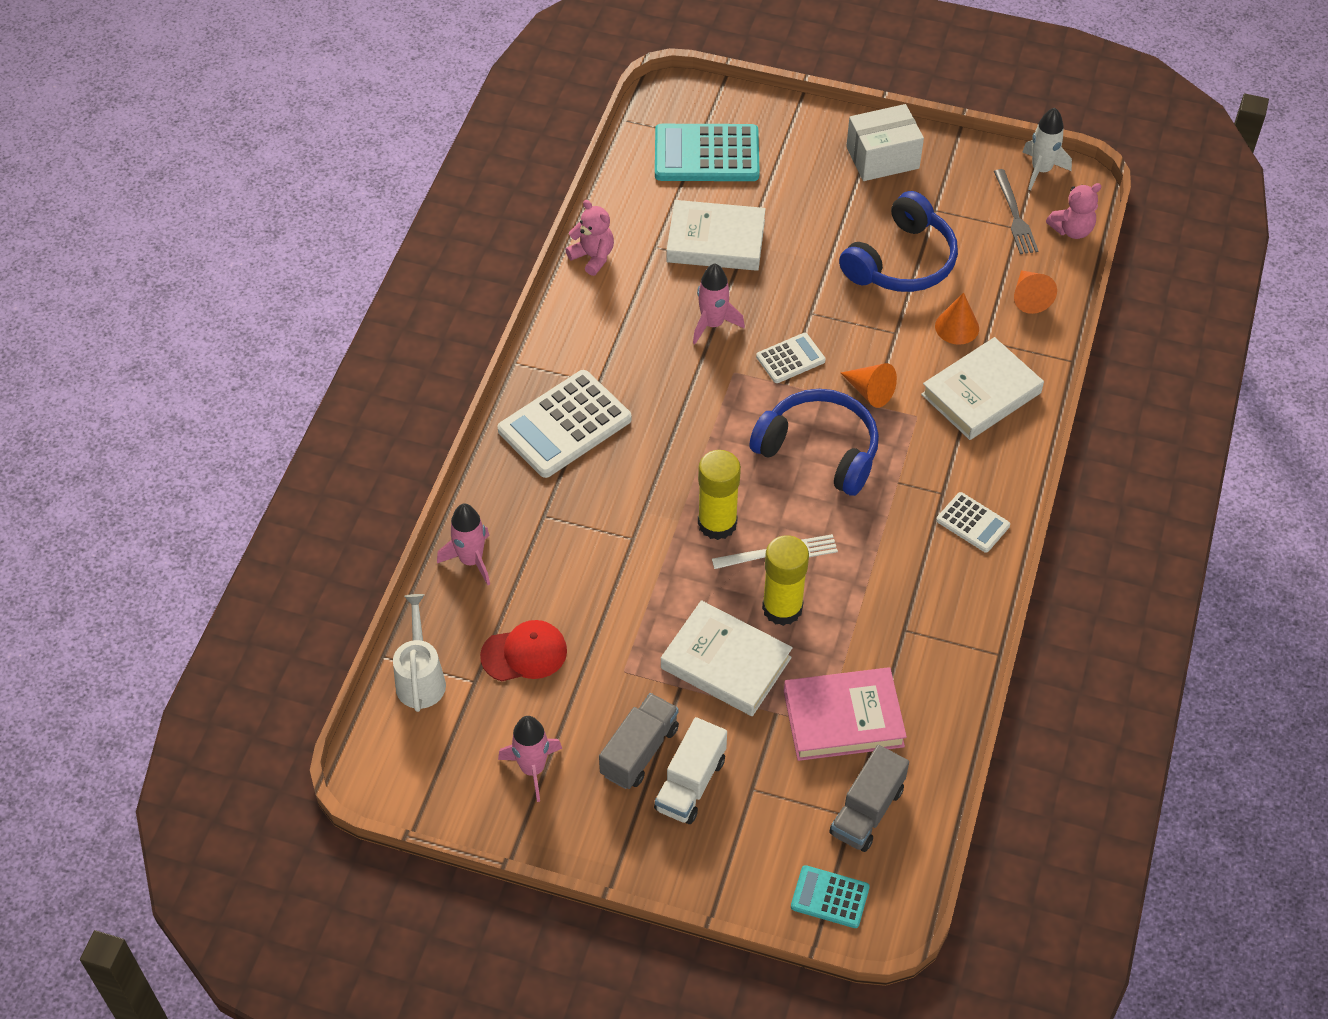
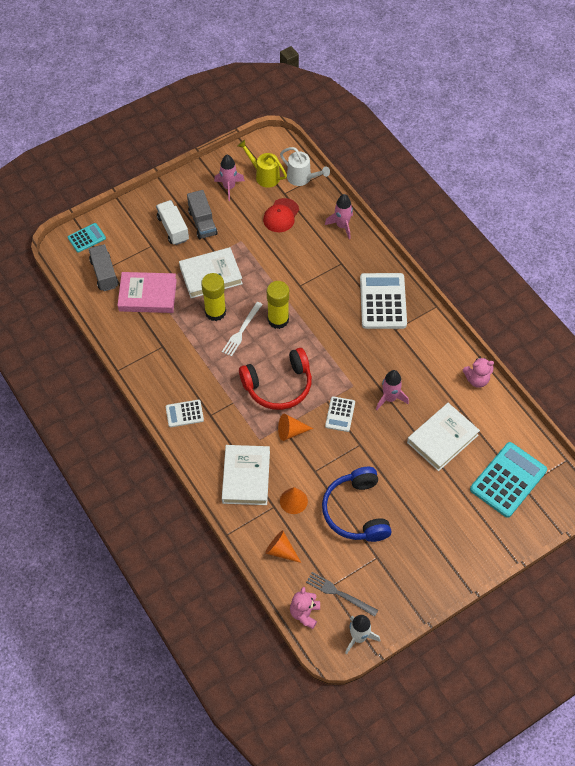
camera: 130 degrees right, 5 degrees up
(462, 735) = (264, 176): none -> yellow watering can
(819, 450) = (278, 386): blue headphones -> red headphones
(843, 718) = (147, 295): pink book -> pink book turned 60 degrees clockwise
(882, 157) = (435, 563): white box -> none

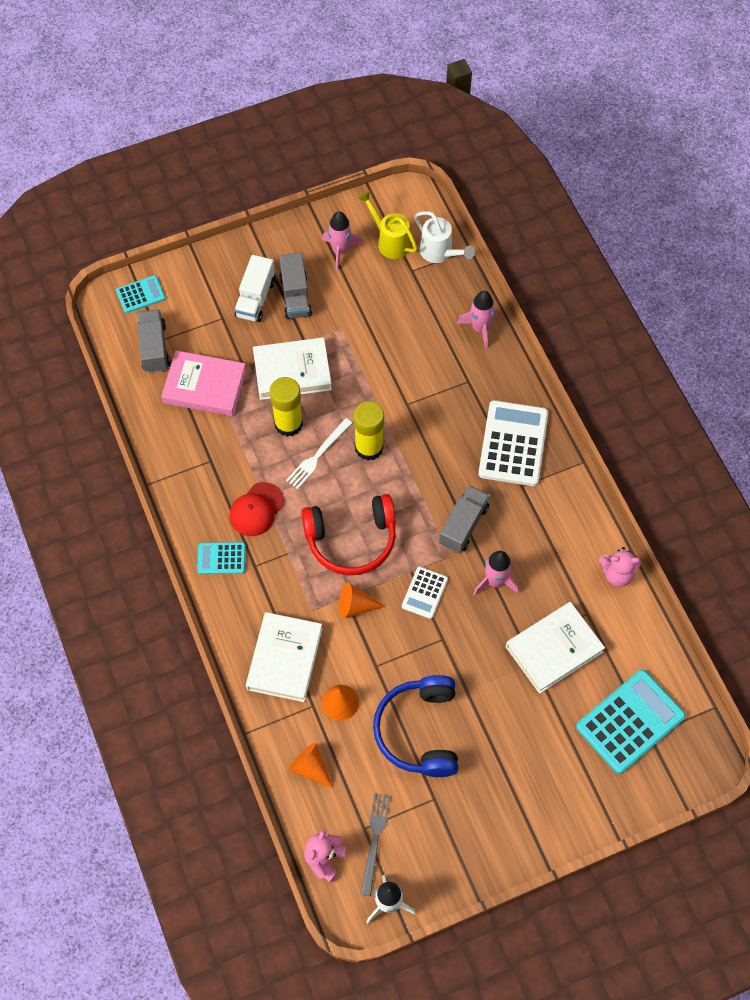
camera: 10 degrees right, 5 degrees up
(173, 228) = (255, 298): white truck -> white truck turned 150 degrees counterclockwise
(184, 414) = (221, 558): white calculator -> turquoise calculator
(281, 215) = (401, 301): red cap -> red cap (256, 509)
(339, 594) = (375, 840): grey fork -> grey fork turned 60 degrees clockwise
(358, 363) = (463, 525): none -> grey truck

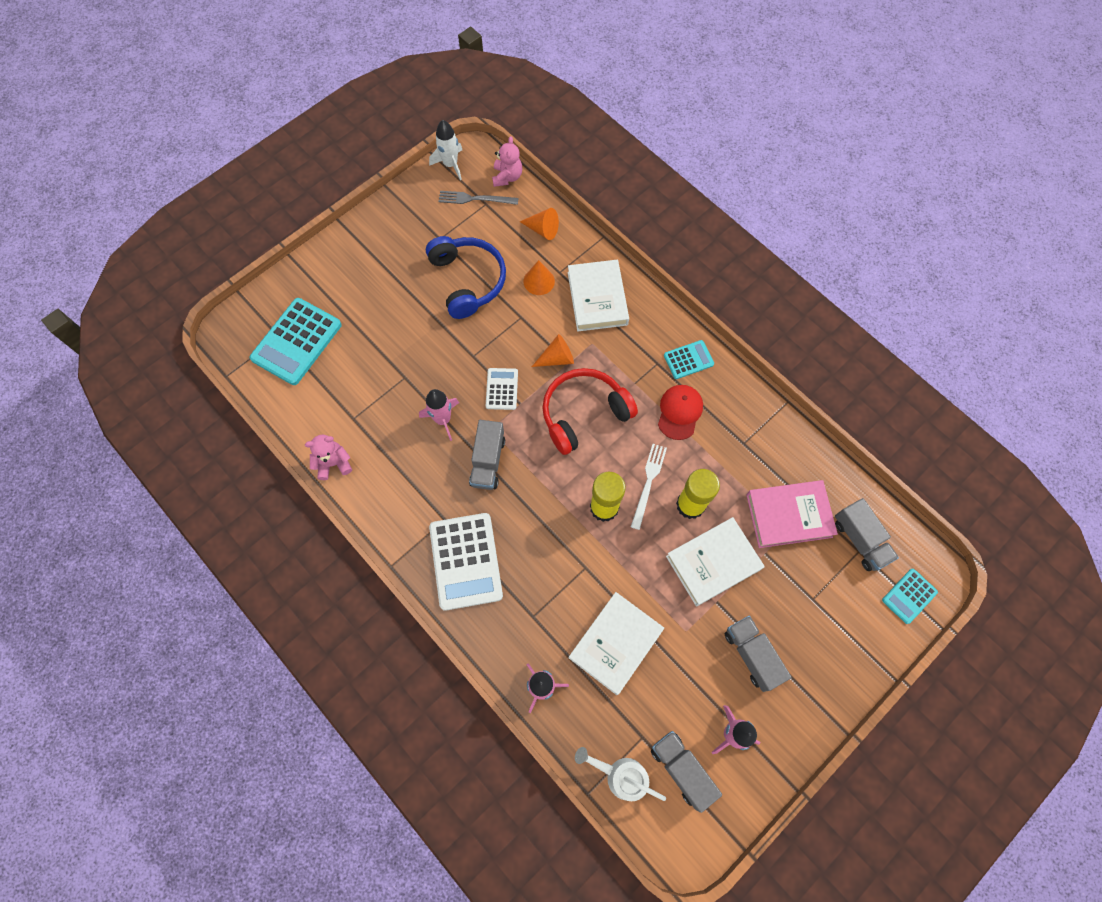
camera: 160 degrees right, 5 degrees up
(255, 298) = (791, 635): white truck -> none
(375, 840) = (475, 199): grey fork -> grey fork turned 105 degrees clockwise
(390, 242) = (681, 769): yellow watering can -> grey truck
(554, 649) = (375, 378): white book -> white book (615, 643)

